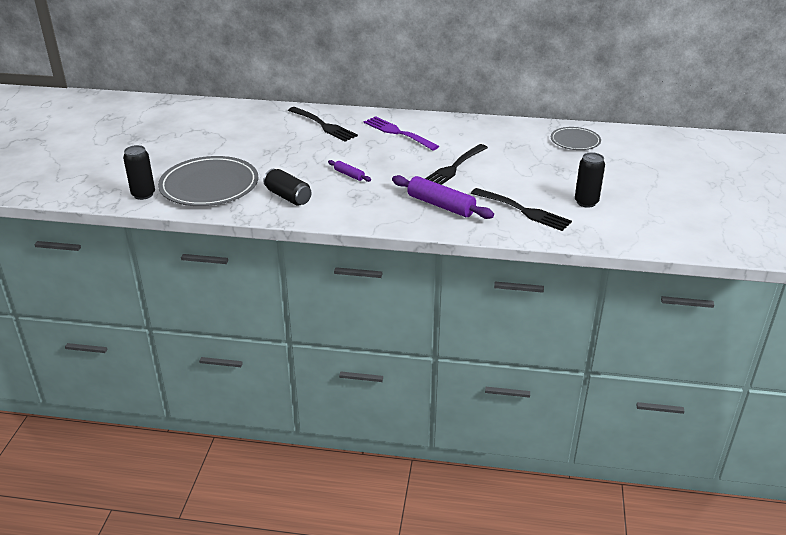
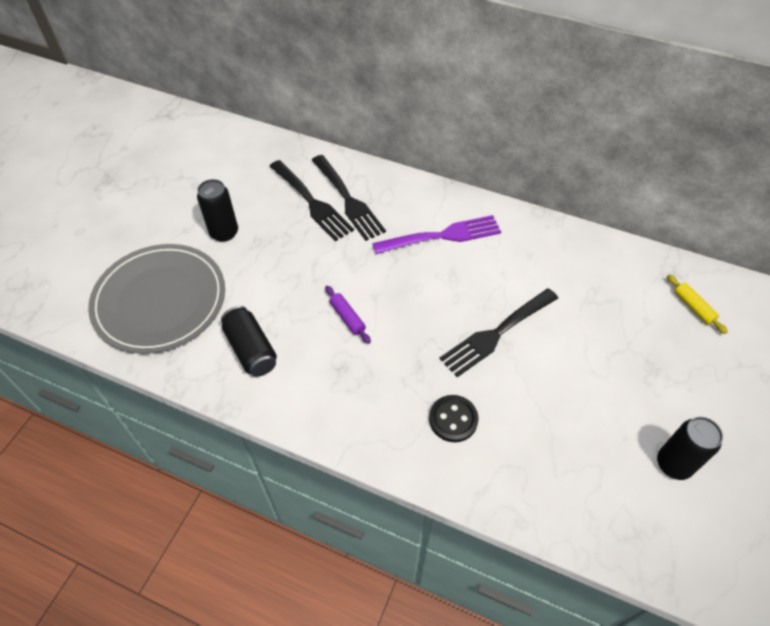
camera: 15 degrees right, 20 degrees up
(143, 194) = (73, 302): black can -> black can (224, 233)
(398, 133) = (442, 236): purple fork -> purple fork turned 105 degrees clockwise
(441, 205) = (453, 419): purple rolling pin -> black button
(523, 211) = (571, 462): black fork -> black fork (312, 202)
(575, 141) = (693, 307): grey plate -> yellow rolling pin

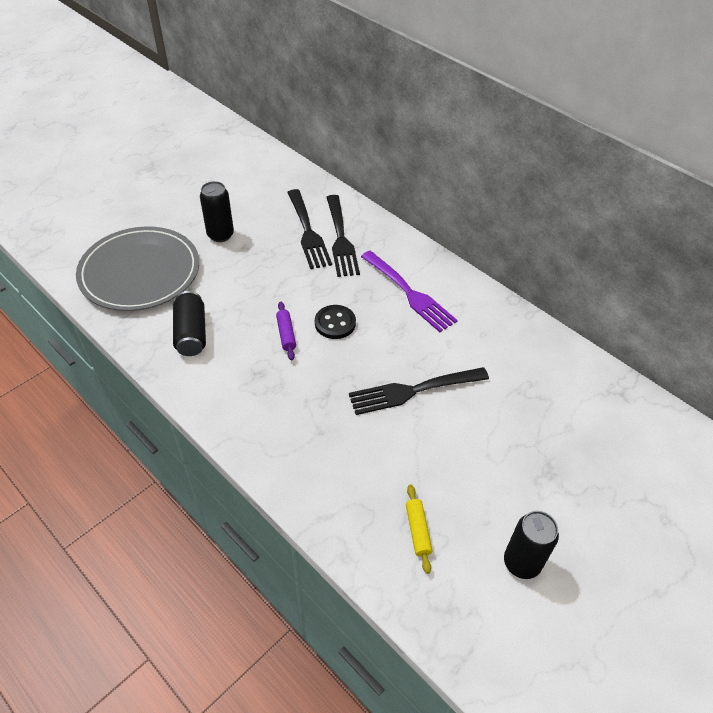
camera: 20 degrees right, 5 degrees down
(442, 236) = (409, 293): purple fork -> purple fork turned 45 degrees clockwise
(453, 419) = (332, 448): black button -> black button (335, 323)
(693, 307) = (624, 431): yellow rolling pin -> yellow rolling pin (418, 531)

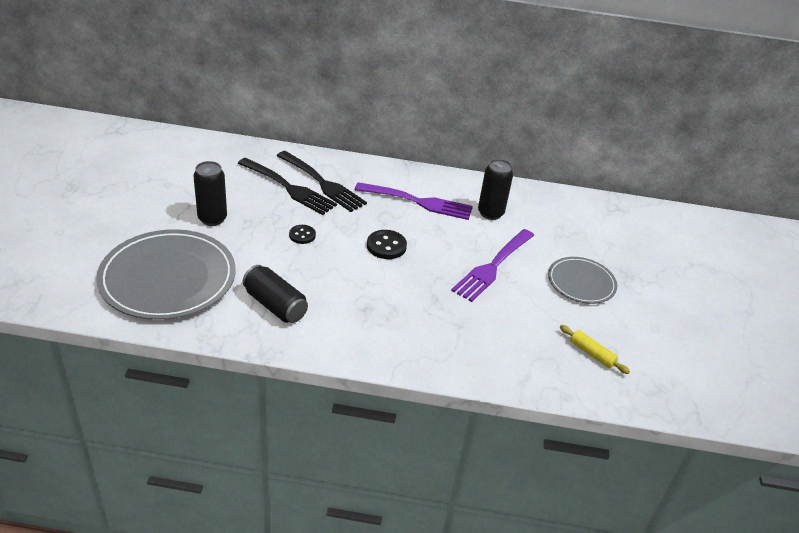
camera: 40 degrees left, 10 degrees down
(274, 280) = (302, 235): none -> black button
(286, 334) = (357, 270): purple rolling pin -> none
(413, 390) = (492, 266): black fork -> purple fork
(488, 453) = (581, 282): none -> grey plate
(521, 563) = (668, 337): black can -> black can (490, 213)

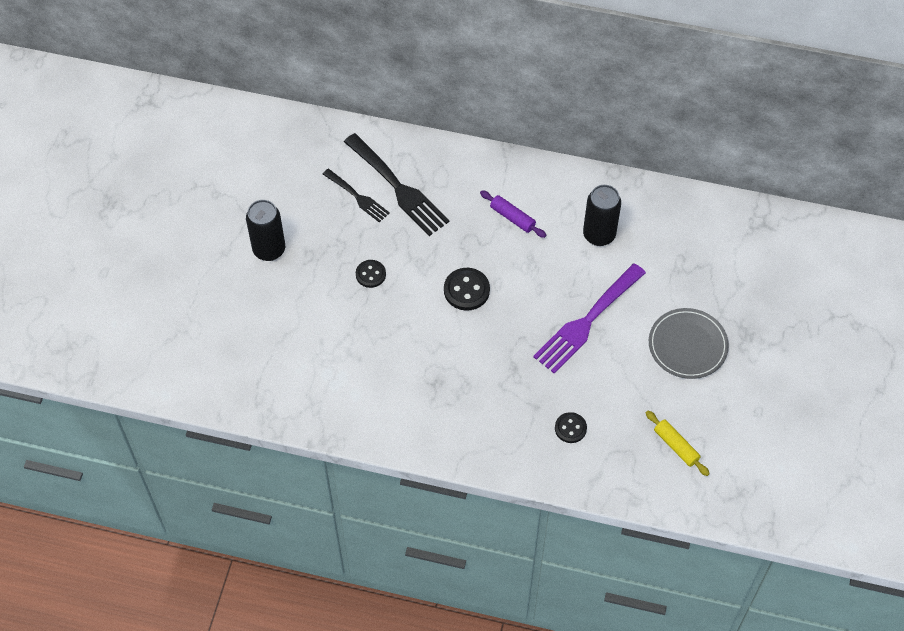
camera: 10 degrees right, 20 degrees up
(168, 278) = (224, 340): grey plate -> none
(275, 305) = (338, 377): black can -> none
(289, 188) = (357, 197): black fork -> black fork, size x0.57
(418, 202) = (512, 217): purple fork -> purple rolling pin
(494, 341) = (570, 428): none -> black button

